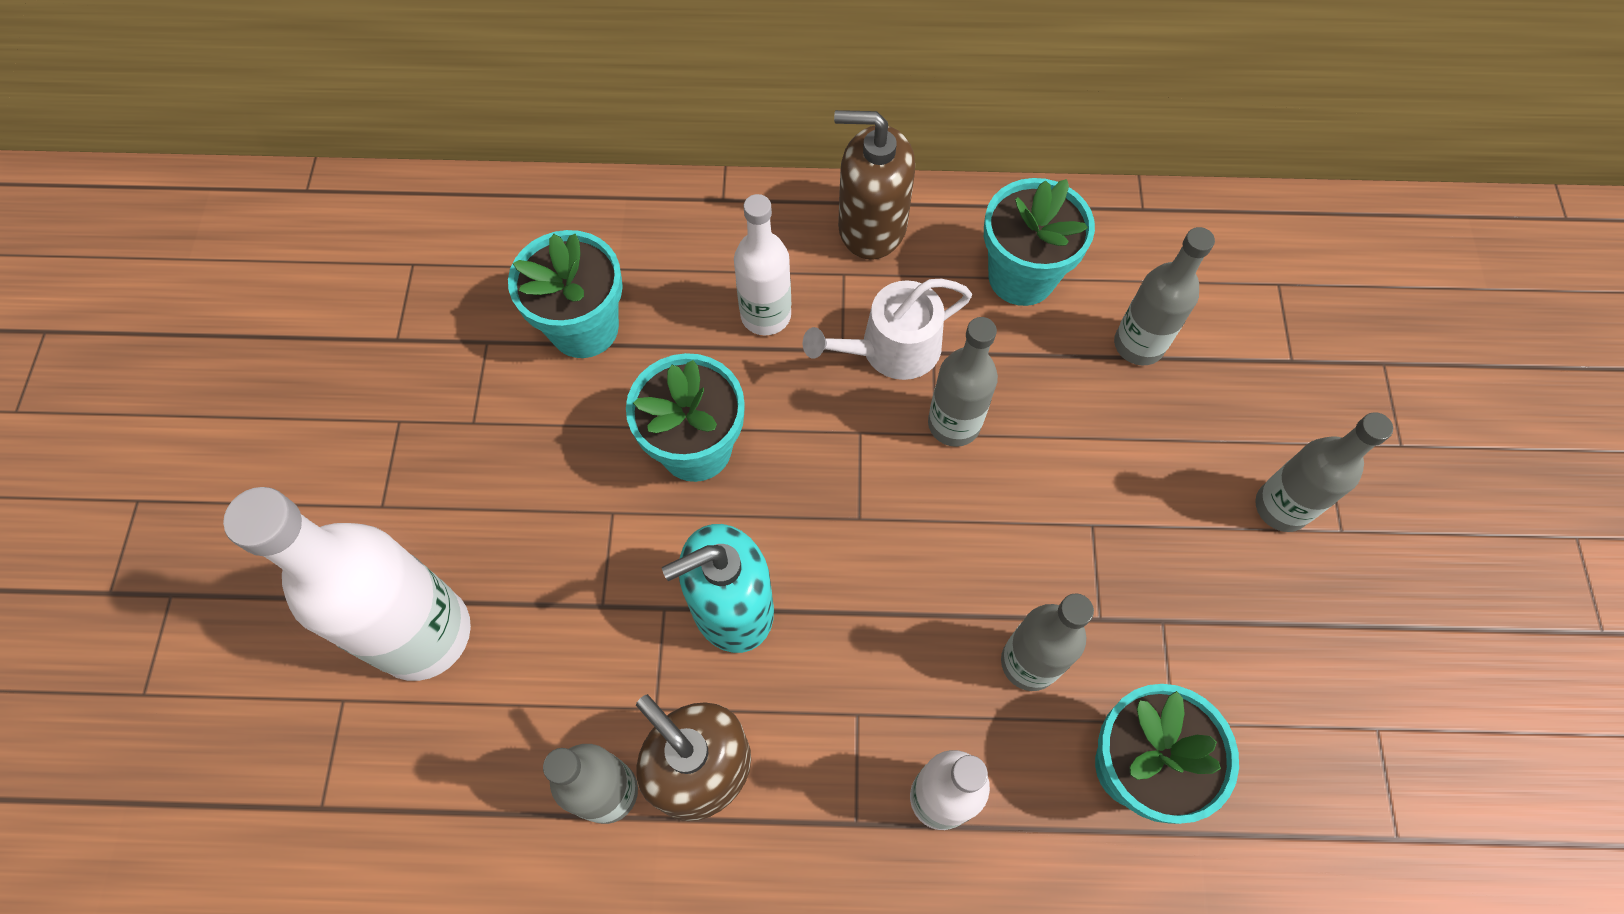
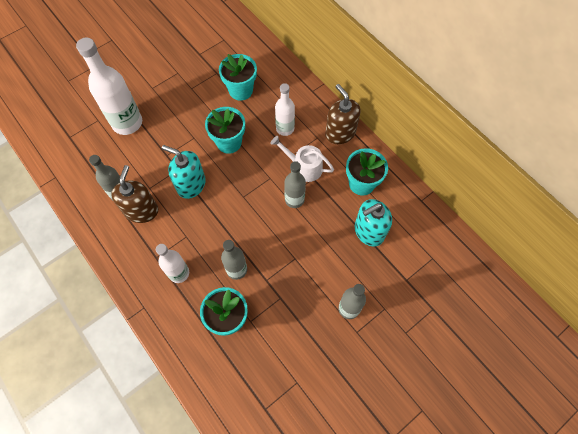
camera: 50 degrees right, 0 degrees up
(1138, 344) = (369, 231): grey bottle -> turquoise soap dispenser

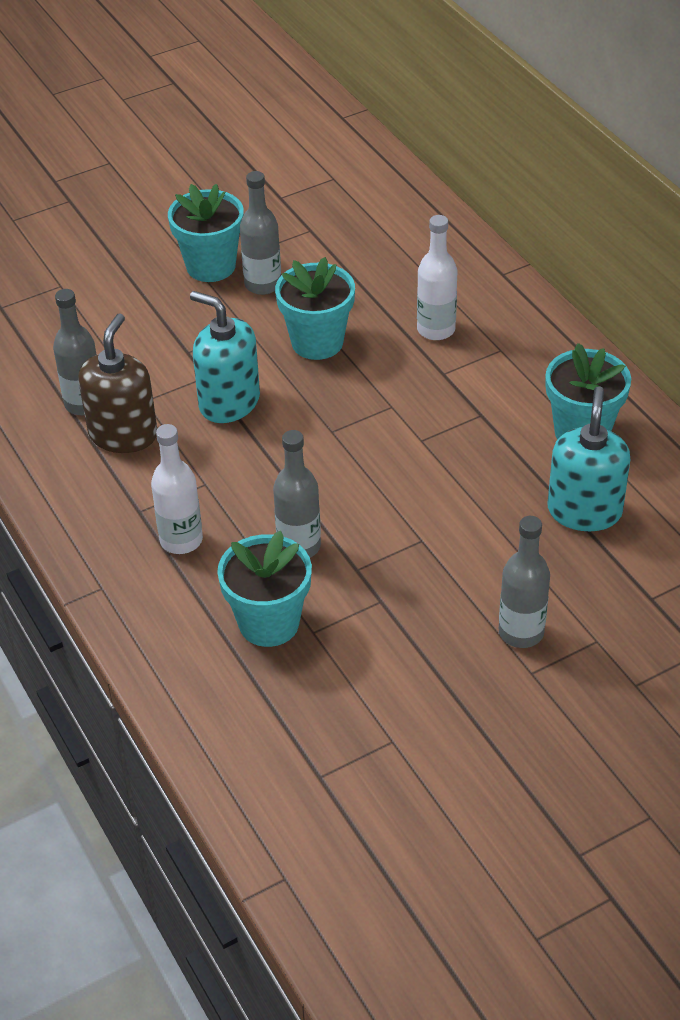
camera: 10 degrees right, 20 degrees down
(127, 123) = (118, 294): white bottle -> none
(240, 90) = (355, 261): turquoise flower pot -> turquoise flower pot (211, 266)
(294, 199) = (436, 445): grey bottle -> grey bottle (263, 284)
(304, 167) = (465, 394): white watering can -> none
(340, 133) = (550, 346): brown soap dispenser -> none
(369, 231) = (584, 511): turquoise soap dispenser -> turquoise soap dispenser turned 120 degrees clockwise

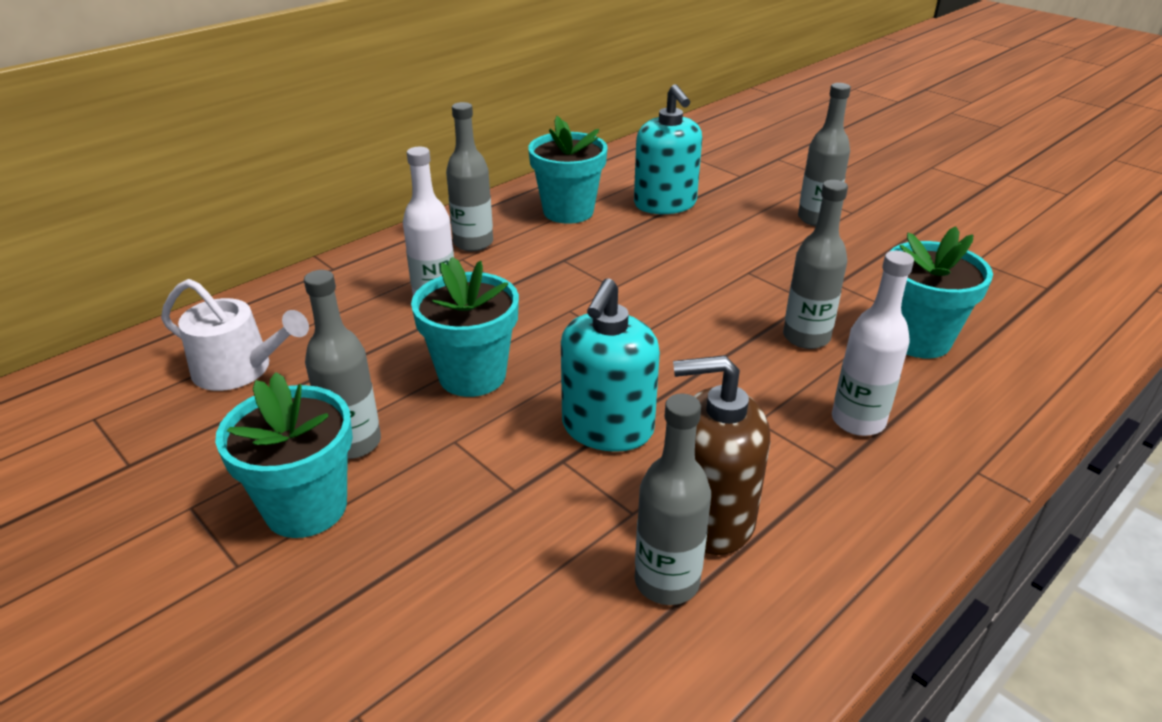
camera: 105 degrees left, 10 degrees down
(366, 233) = (240, 369): none -> white watering can
(528, 359) = (473, 243): none -> grey bottle
(584, 511) = (665, 204): turquoise soap dispenser -> turquoise soap dispenser turned 105 degrees counterclockwise

